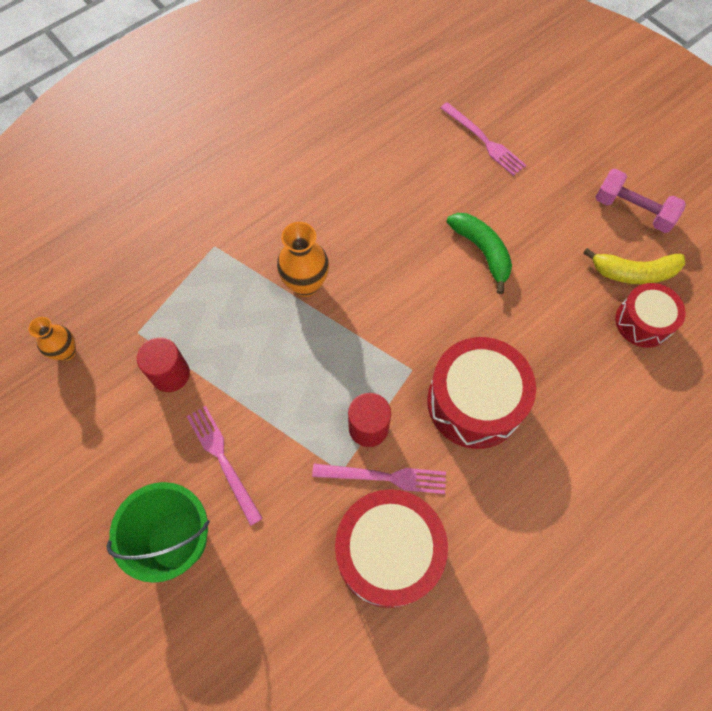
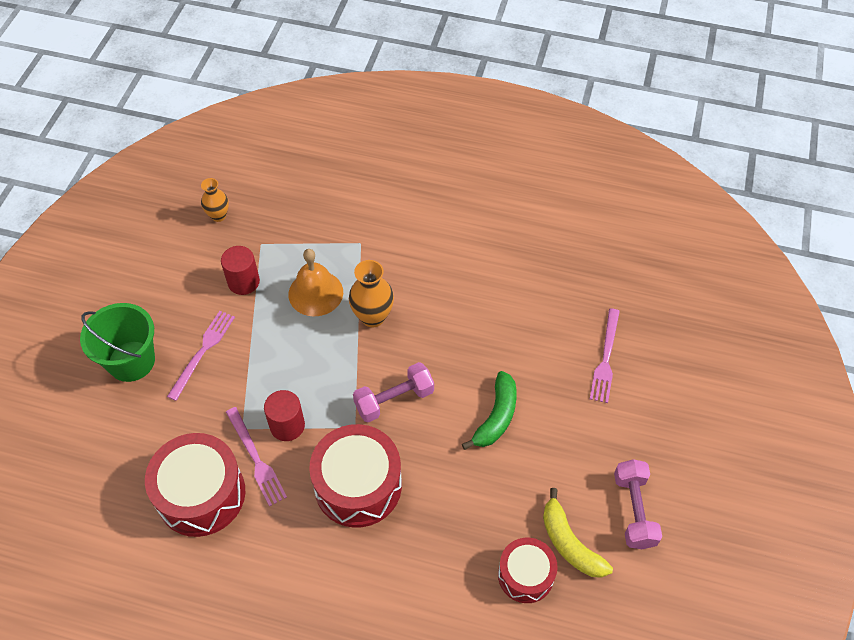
camera: 55 degrees right, 10 degrees down
(239, 317) = (315, 293): none -> orange bell
(407, 320) = (394, 400): none -> pink dumbbell

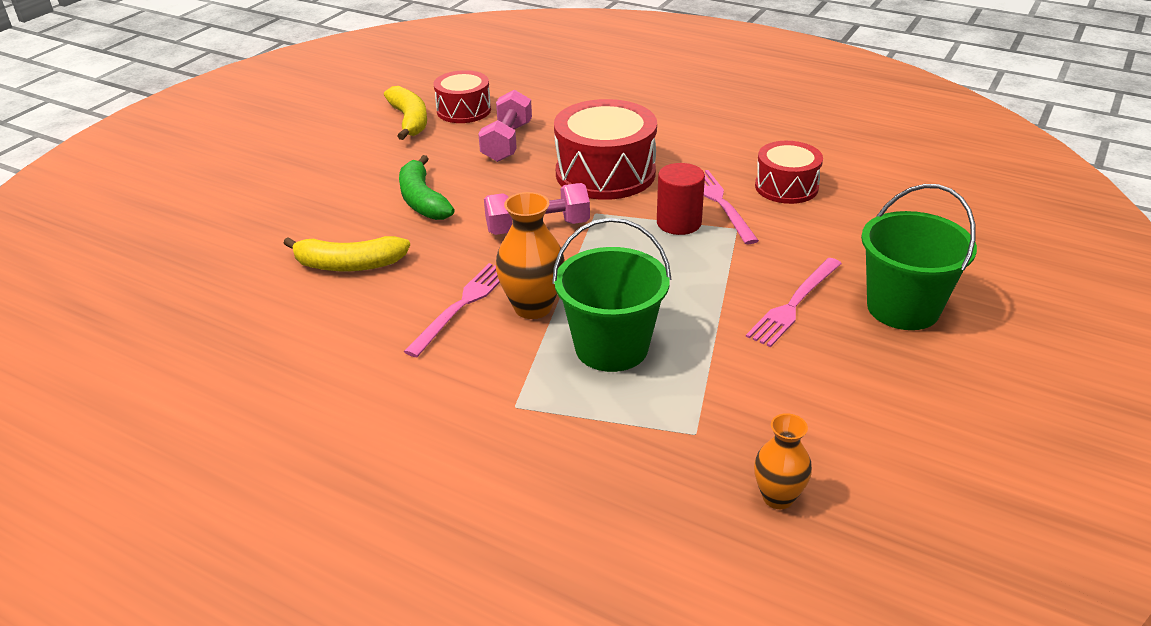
camera: 165 degrees left, 20 degrees down
(201, 494) = (786, 187): red drum -> red drum, size x0.61
(243, 282) = (729, 379): red cylinder -> none
(315, 293) = (611, 347): orange bell -> green bucket
(496, 417) = (422, 200): green banana -> green banana turned 60 degrees counterclockwise
(512, 333) = (349, 265): none -> yellow banana
(605, 358) = (253, 227): pink fork -> pink fork (462, 306)
(634, 510) = (331, 130): pink dumbbell -> pink dumbbell (507, 142)

